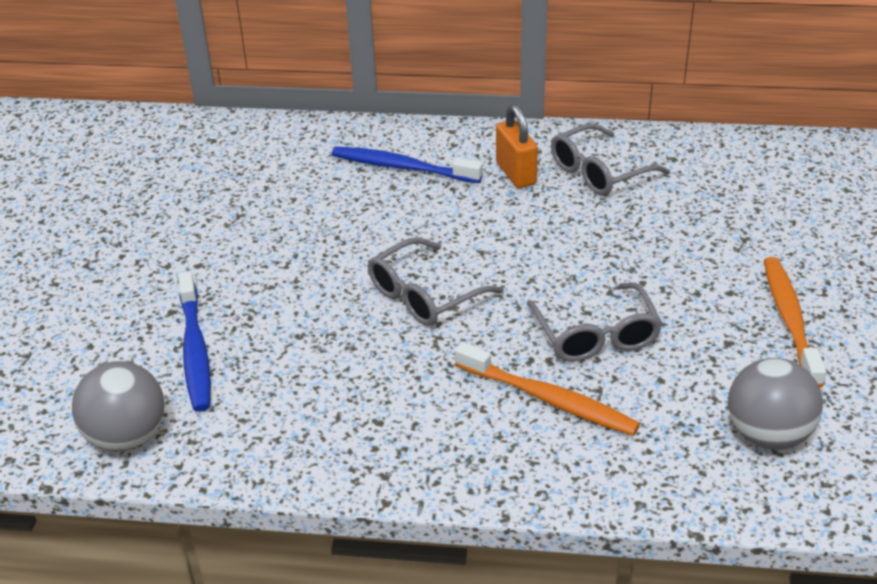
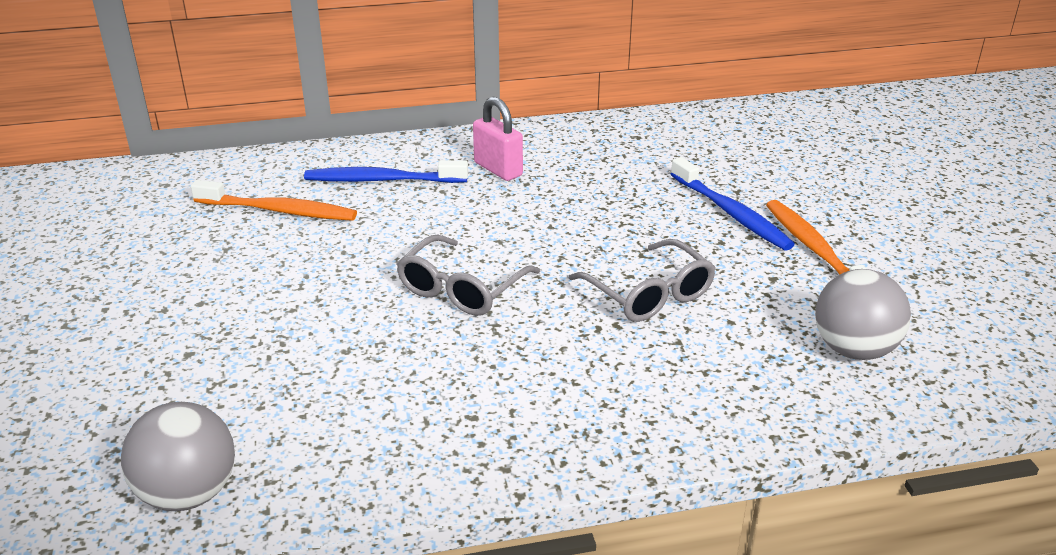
camera: 20 degrees left, 5 degrees down
(195, 350) = (233, 387): blue toothbrush -> blue toothbrush (731, 213)
(515, 173) = (498, 169): orange padlock -> pink padlock
(548, 399) = (635, 359): orange toothbrush -> orange toothbrush (279, 210)
(600, 172) = (577, 156): grey glasses -> none

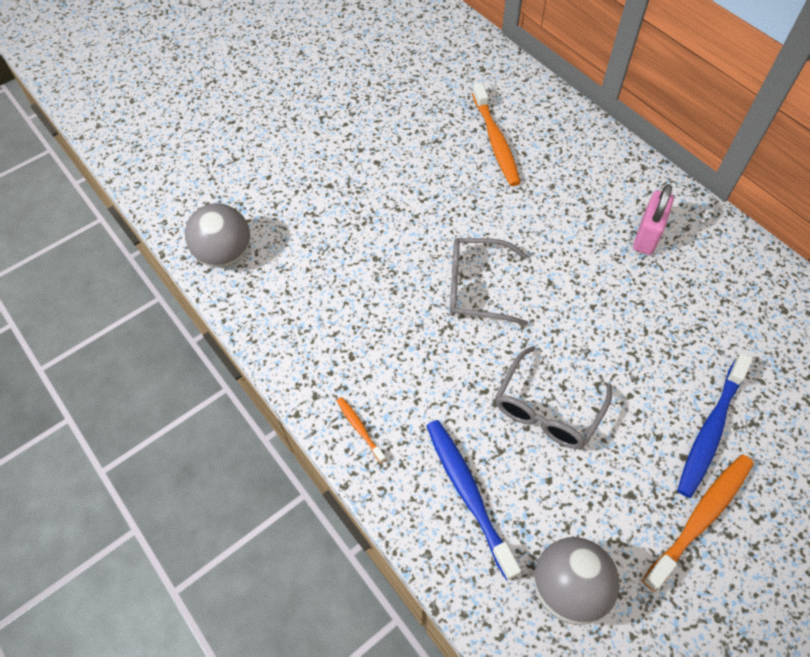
camera: 65 degrees right, 25 degrees up
(382, 180) = (575, 174): blue toothbrush -> blue toothbrush (468, 493)
(580, 441) = (359, 428): none -> orange toothbrush

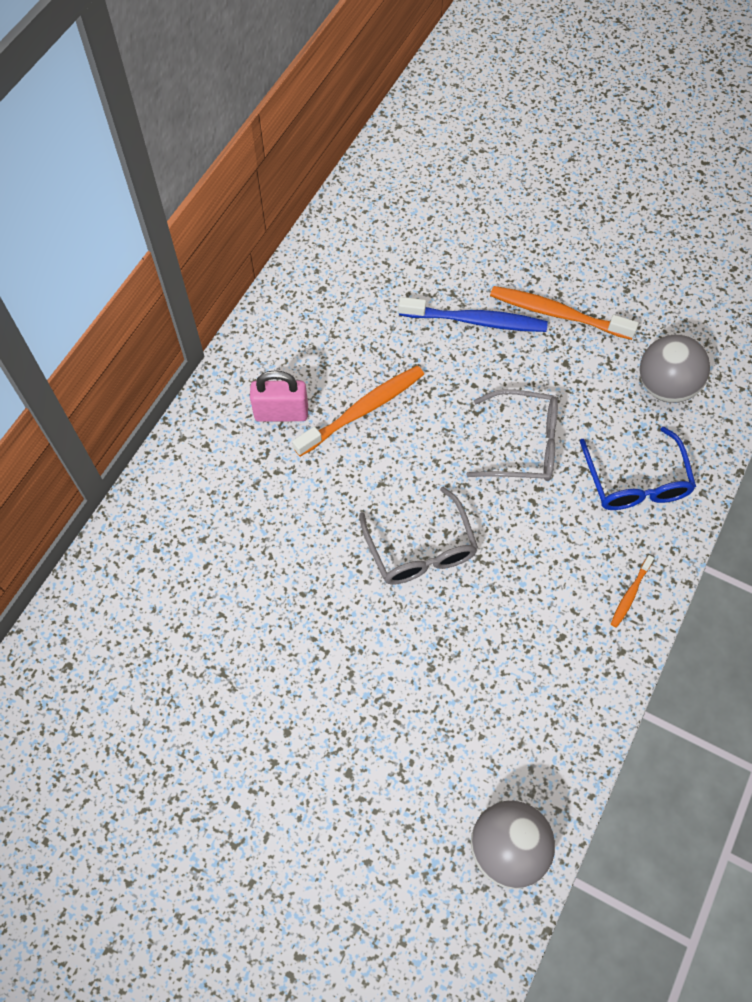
camera: 115 degrees left, 5 degrees up
(468, 493) = (635, 480): blue toothbrush -> blue glasses
(495, 141) = (198, 603): orange toothbrush -> orange toothbrush (362, 410)

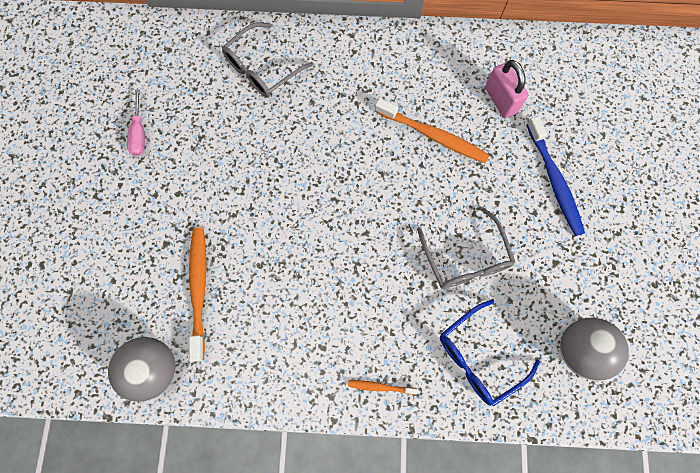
camera: 65 degrees right, 10 degrees up
(173, 751) = (139, 133): none -> pink screwdriver
(281, 413) = (402, 85): pink padlock -> pink padlock (500, 100)
(420, 548) = (345, 220): grey glasses -> grey glasses (263, 68)
(557, 314) = (597, 239): orange toothbrush -> orange toothbrush (199, 289)

